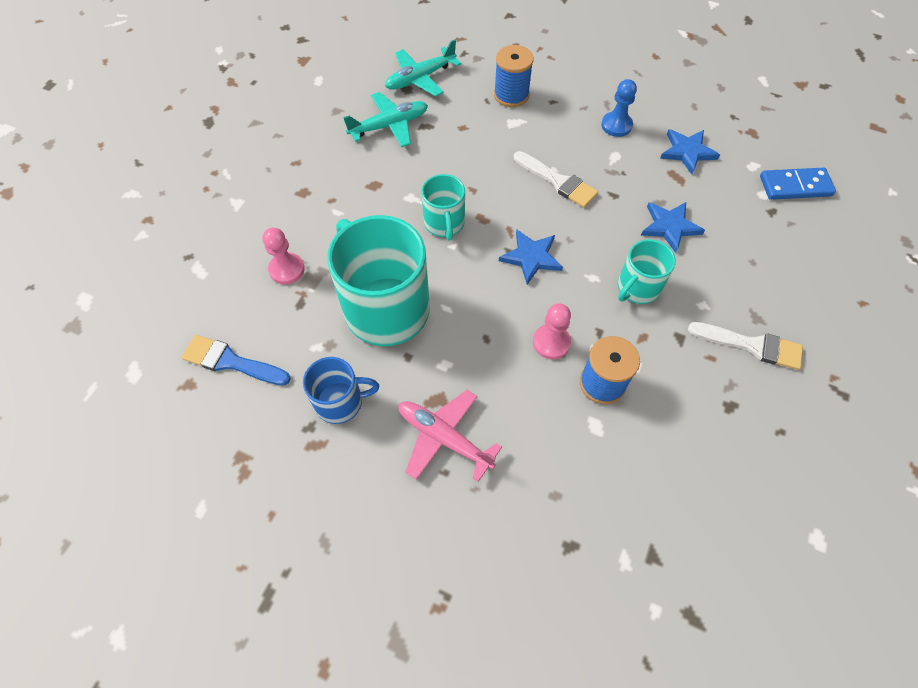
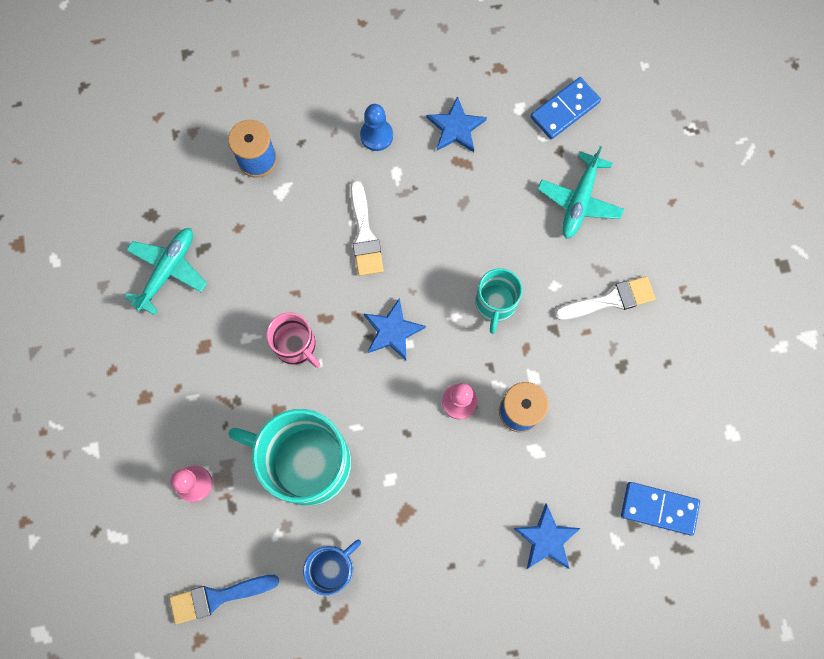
camera: 35 degrees left, 15 degrees up
(420, 78) = (155, 194): turquoise plane -> turquoise plane (579, 201)
(444, 223) = (296, 346): turquoise mug -> pink mug
(444, 438) = (432, 540): pink plane -> none
(558, 181) = (364, 235): white brush -> white brush turned 75 degrees clockwise
(669, 226) = (486, 222): blue star -> blue star (546, 539)
(692, 560) = (659, 508): none -> blue domino

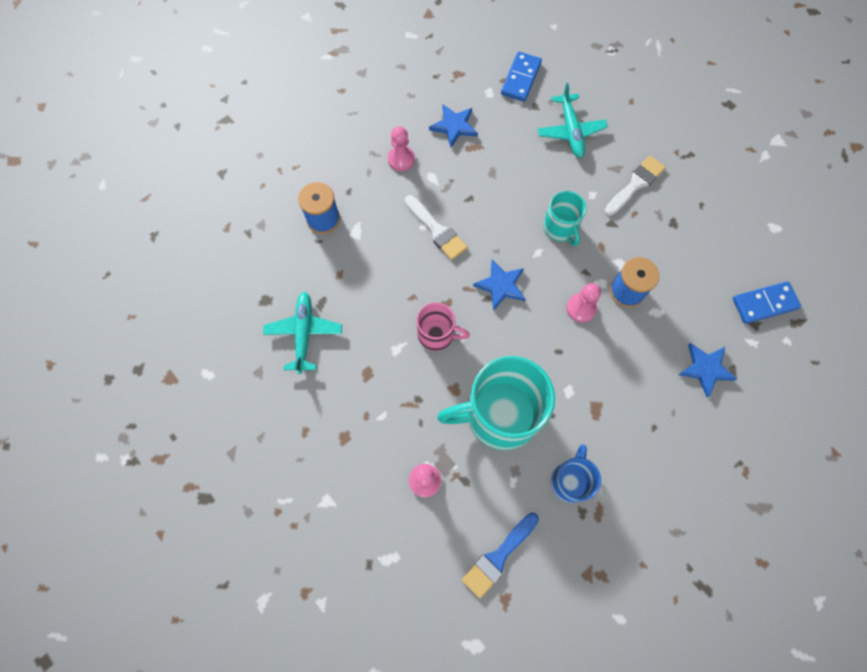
camera: 30 degrees left, 5 degrees down
(376, 135) = (401, 159): blue pawn -> pink pawn

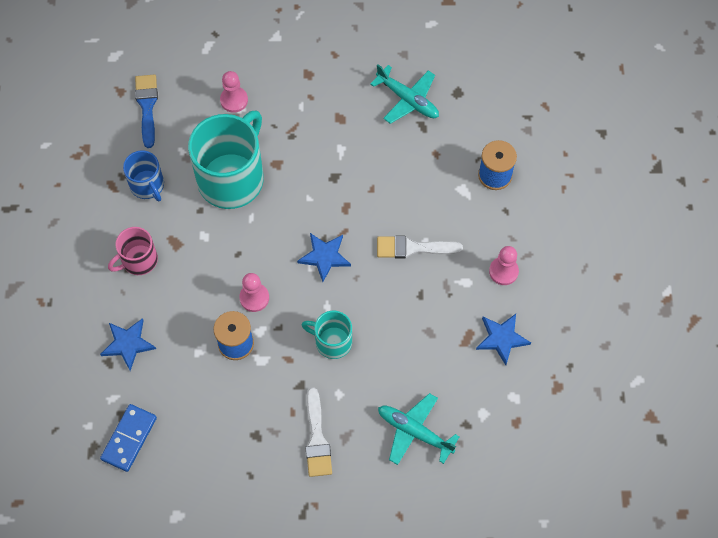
camera: 130 degrees right, 5 degrees down
(437, 334) = (327, 183): pink mug -> pink mug (138, 260)
(520, 78) = (506, 437): blue domino -> none

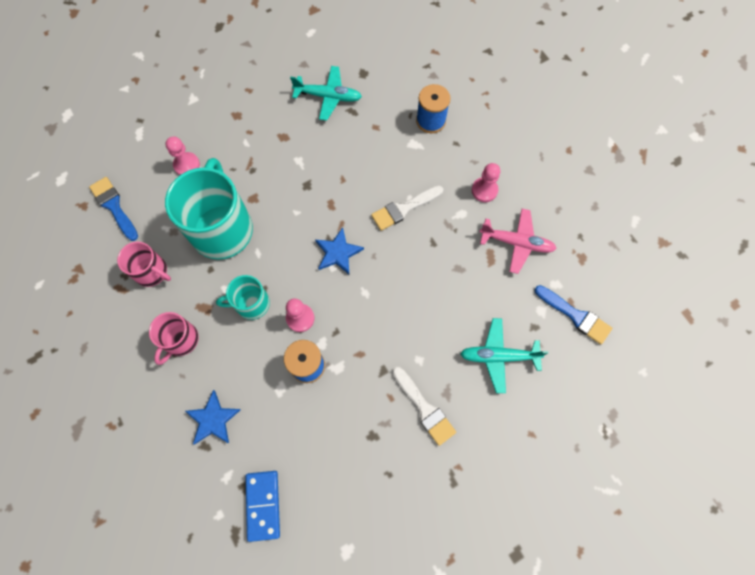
camera: 30 degrees left, 5 degrees up
(147, 185) = (152, 272): blue mug -> pink mug
(332, 341) = (387, 319): turquoise mug -> turquoise mug (251, 304)
(502, 338) = (517, 243): blue star -> pink plane
(513, 436) = (575, 316): none -> blue brush

